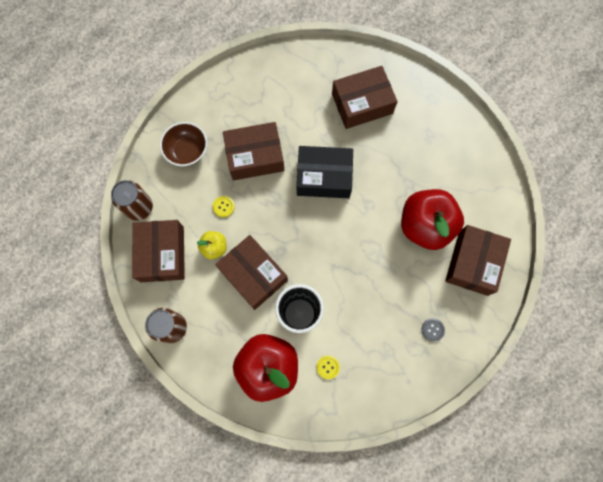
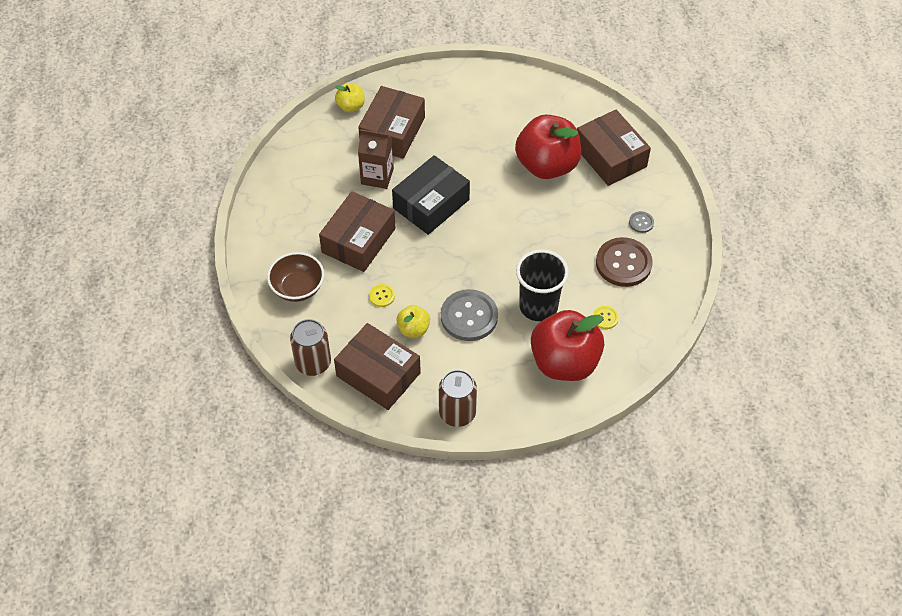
camera: 50 degrees left, 20 degrees down
(253, 275) = (469, 316): brown box -> grey button
(316, 125) = (377, 176): none -> brown carton
(359, 61) = (351, 106): none -> yellow apple
(385, 344) = (623, 263): none -> brown button

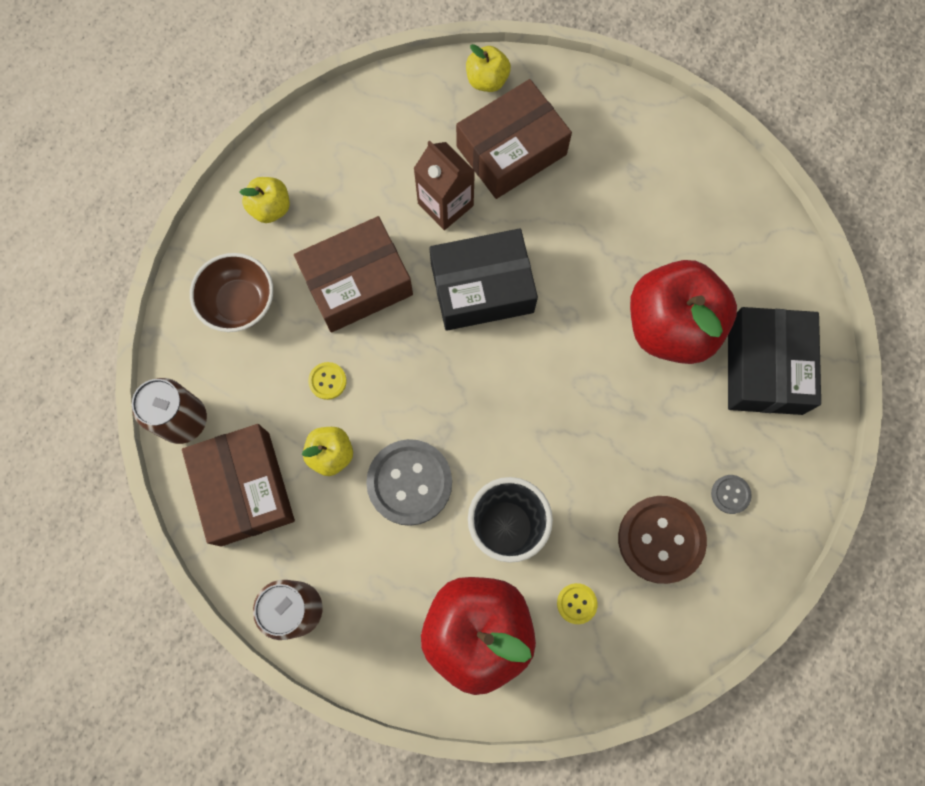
camera: 35 degrees right, 20 degrees up
(276, 232) = (270, 208): none -> yellow apple
(610, 157) = (764, 367): brown box -> black box

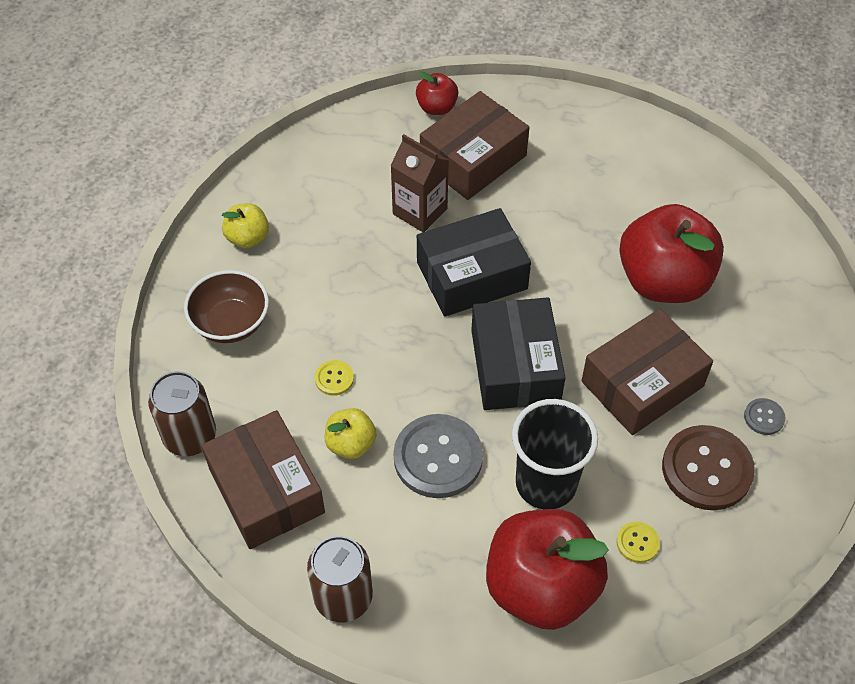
camera: 10 degrees left, 20 degrees down
(357, 283) = (347, 289): brown box -> brown box (642, 384)
(487, 80) = (436, 107): yellow apple -> red apple
(764, 367) = (763, 302): black box -> black box (515, 366)

